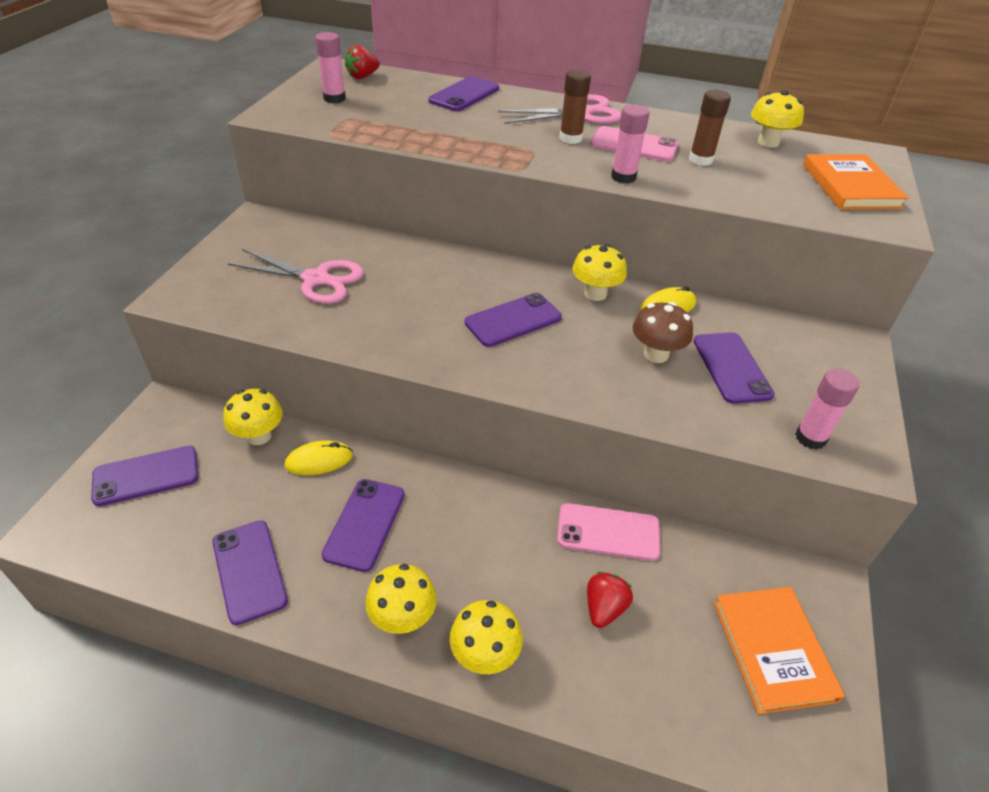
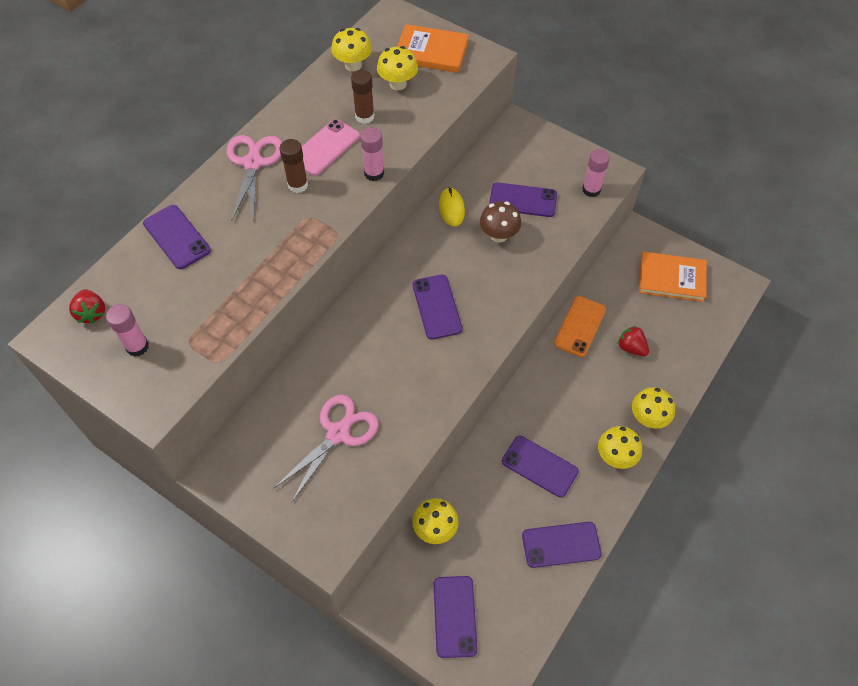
camera: 70 degrees left, 15 degrees up
(319, 460) = (473, 488): yellow mouse -> none
(595, 294) = (422, 245): yellow mushroom -> yellow mushroom (398, 84)
(608, 532) = (579, 326): pink phone -> orange phone

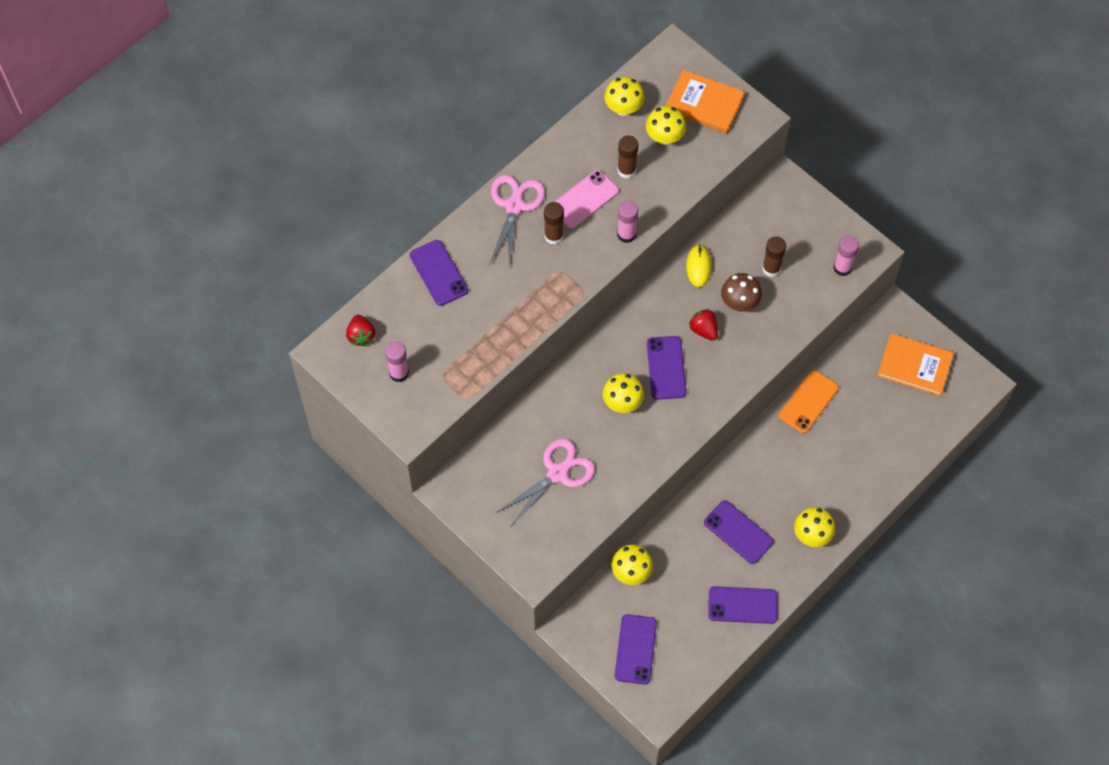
camera: 10 degrees right, 5 degrees up
(523, 200) = (771, 268): purple phone -> brown glue stick
(631, 348) = (854, 432): red strawberry -> red strawberry (703, 330)
(648, 418) = (852, 504): yellow mushroom -> yellow mushroom (622, 402)

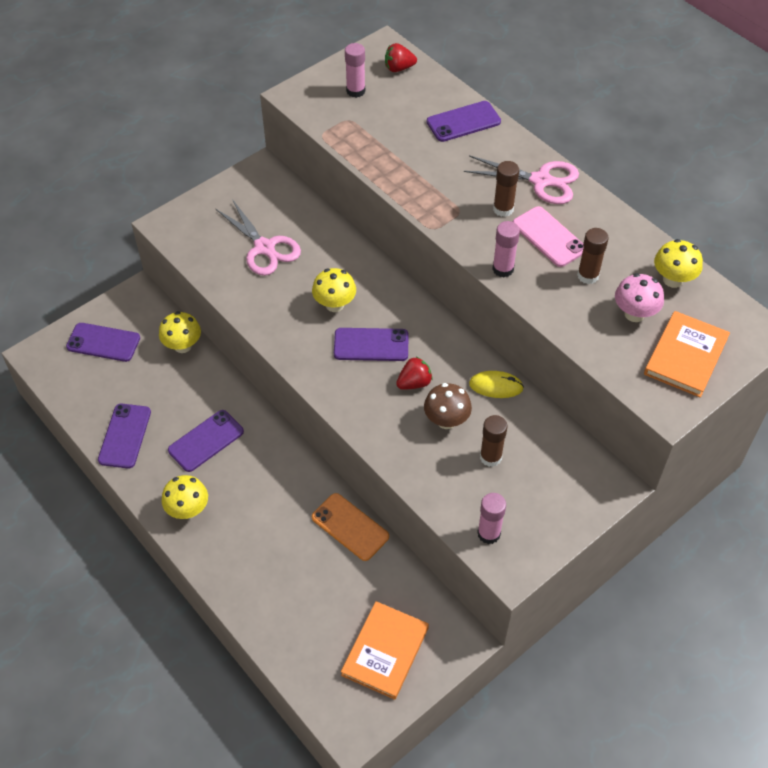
camera: 95 degrees right, 10 degrees down
(664, 137) = (634, 314): yellow mushroom -> pink mushroom

